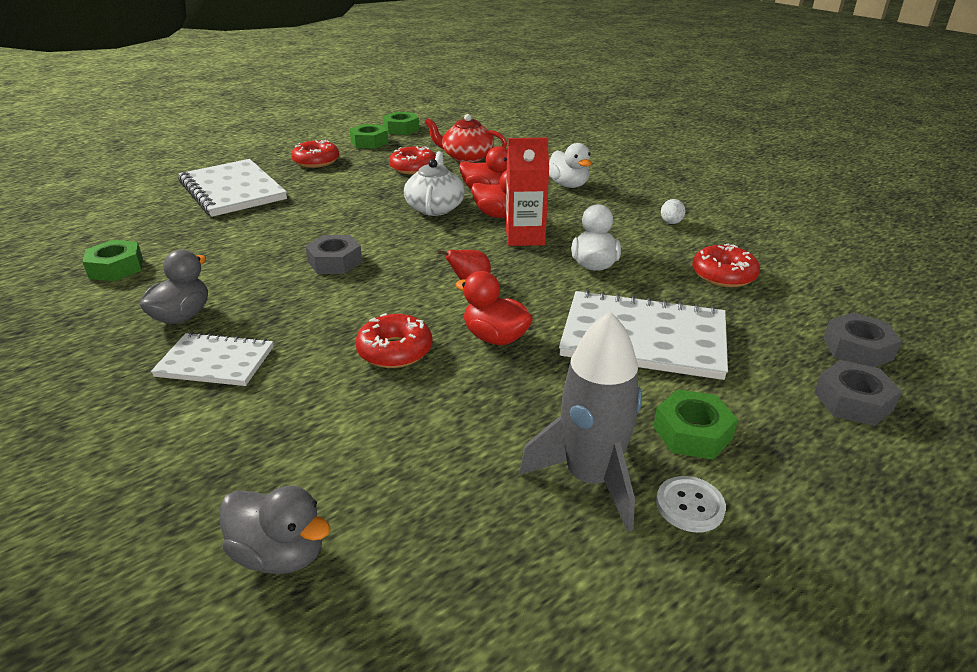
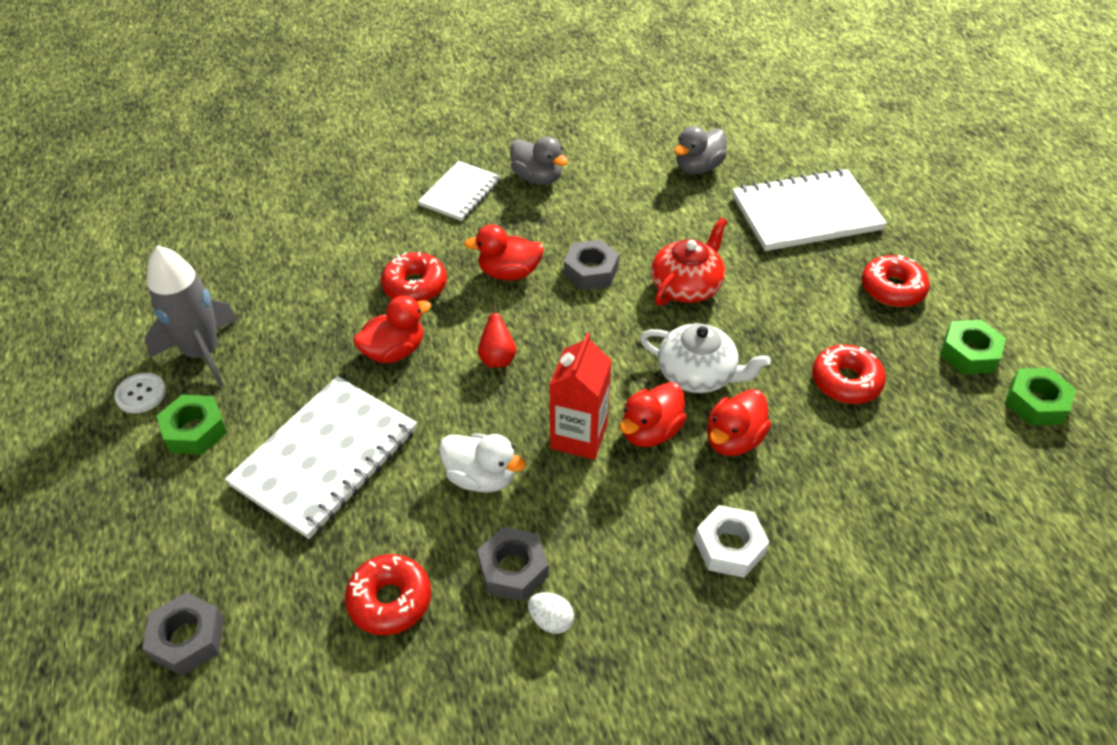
camera: 110 degrees right, 15 degrees up
(116, 268) = (642, 143): green nut -> none
(280, 554) = (256, 210): grey duck -> grey duck (698, 167)
(352, 301) = (509, 273): none -> red duck
(466, 157) = (880, 453): red teapot -> red teapot (687, 286)
(568, 185) = (729, 547): white duck -> white nut
(853, 401) = (136, 571): grey nut -> grey nut (513, 569)

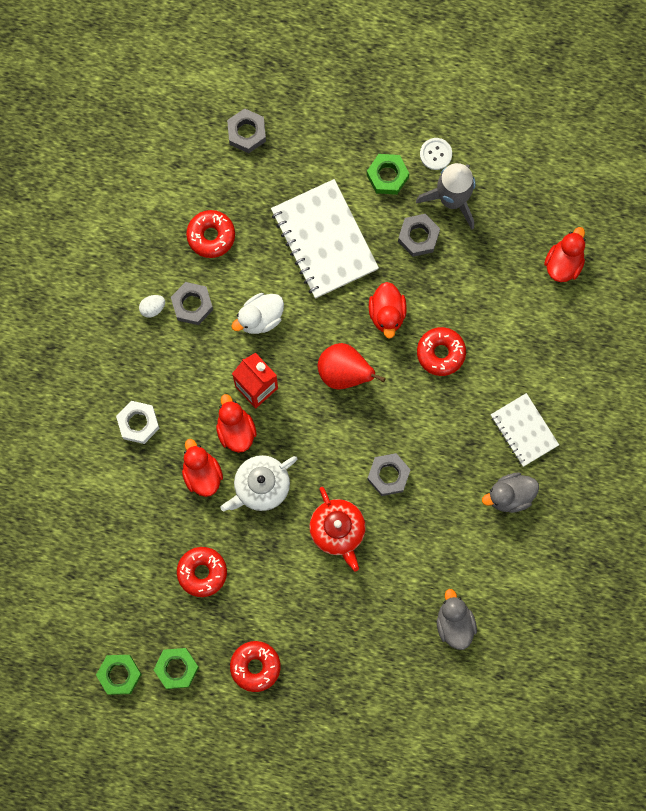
camera: 120 degrees right, 30 degrees up
(272, 364) = (418, 237): none -> grey nut
(497, 358) = (344, 372): red pear -> red pear, size x1.71
(509, 273) = (418, 420): red duck -> red duck (564, 263)
(806, 213) = (359, 666): white notebook -> none

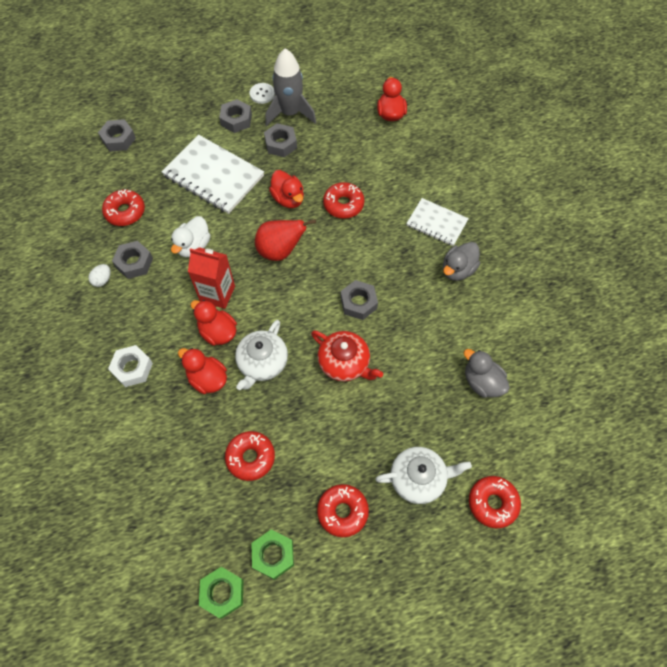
camera: 30 degrees left, 15 degrees down
(339, 677) = (418, 478): none -> white teapot
(387, 176) = (236, 120): green nut -> grey nut
(389, 735) = (492, 503): none -> red donut

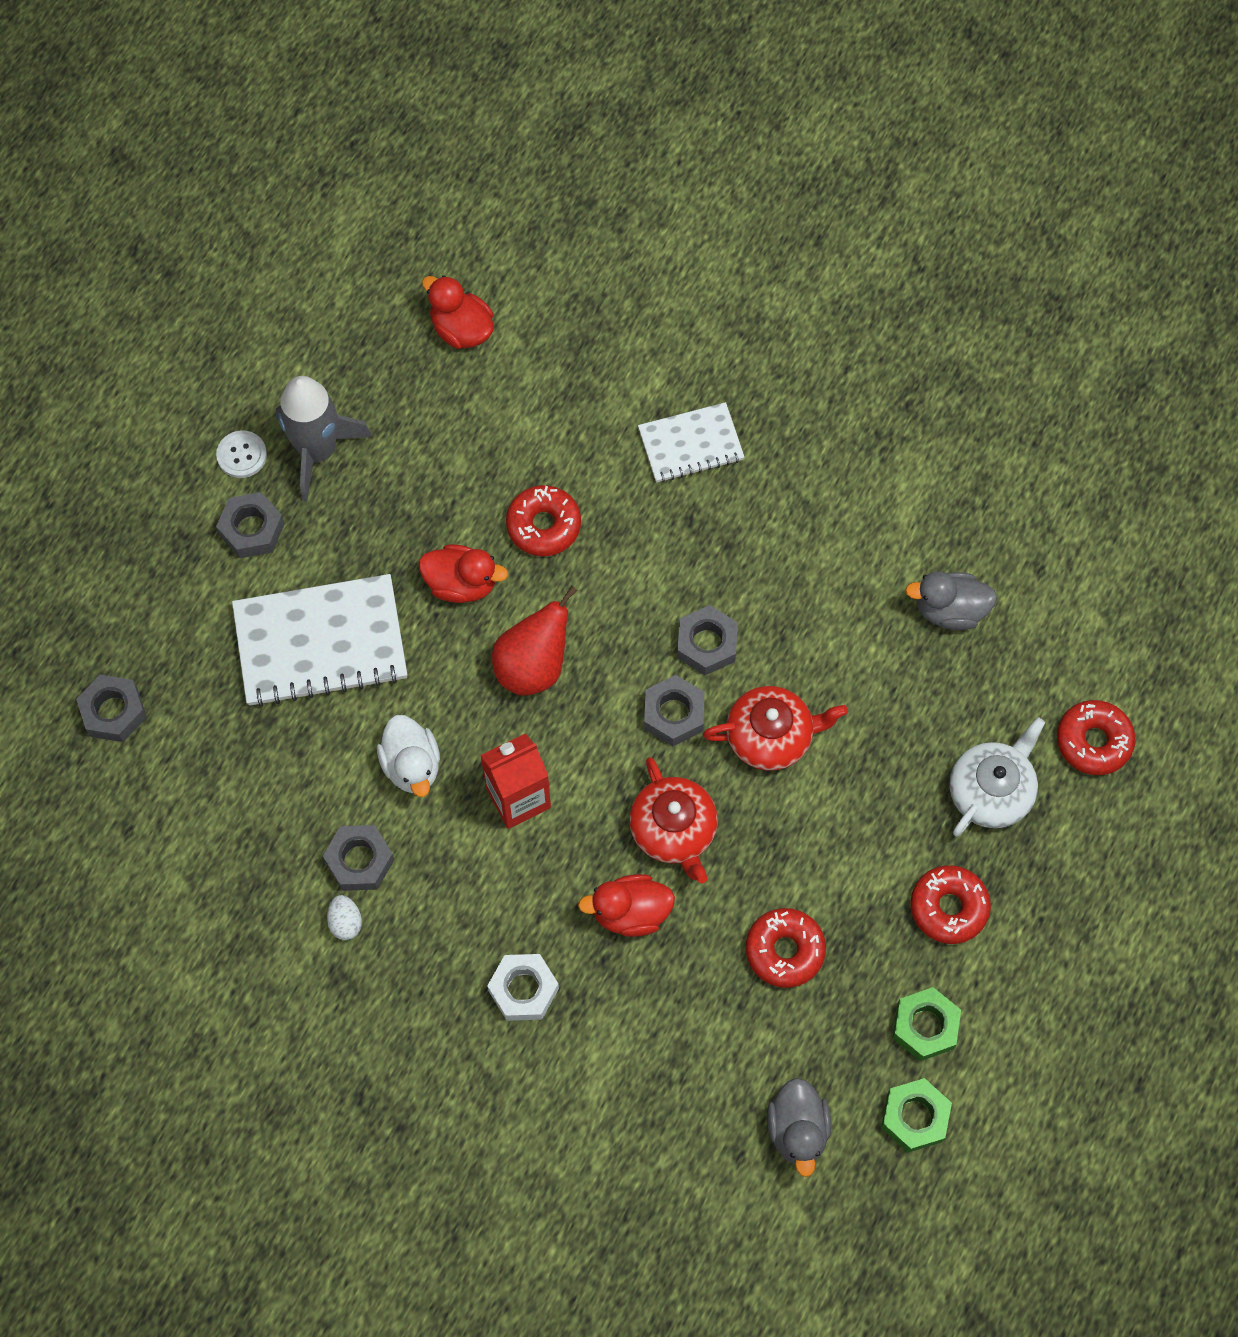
camera: 45 degrees left, 5 degrees up
(125, 212) = (259, 805): red donut -> none
(218, 332) = (576, 845): red duck -> none
(262, 363) = (674, 830): white teapot -> red teapot
(281, 144) = (359, 511): grey nut -> grey nut (673, 714)
(458, 270) = (781, 487): grey duck -> grey duck (797, 1130)

